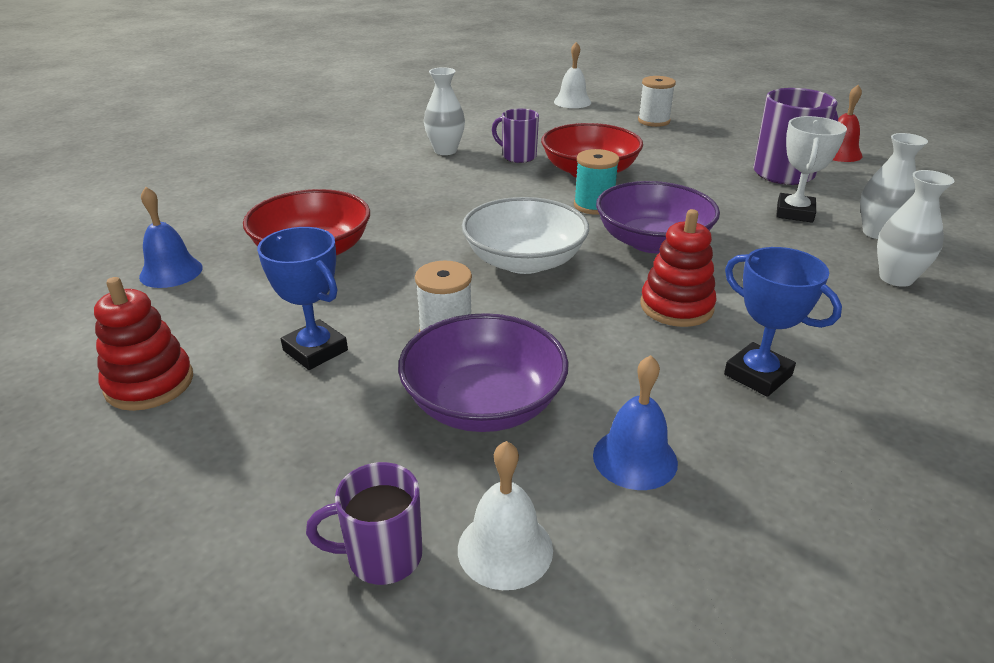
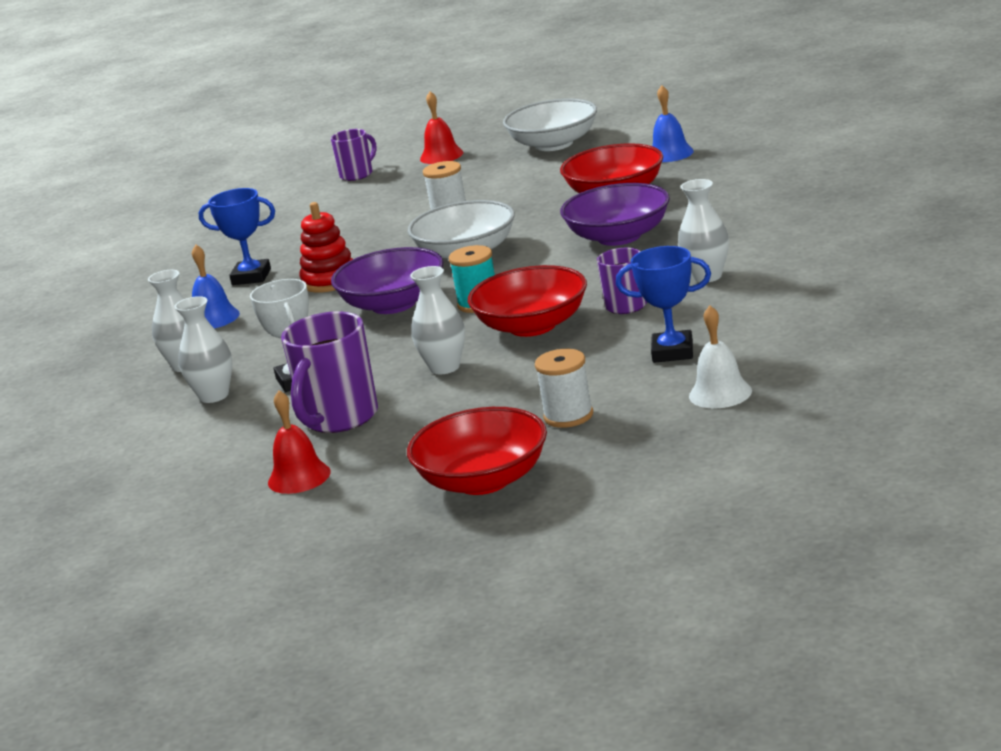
camera: 145 degrees right, 10 degrees down
(149, 383) = (554, 144): red stacking toy -> white bowl
(237, 492) = (441, 156): none -> red bell
(315, 350) = (504, 180): blue trophy -> blue trophy (672, 352)
(484, 403) = (383, 209): purple bowl -> purple bowl (619, 237)
(505, 548) = (313, 194): white bell -> none
(635, 458) = (288, 229): blue bell -> blue bell (214, 318)
(681, 173) = (445, 367): none -> white vase
(734, 115) = (483, 480): none -> red bowl

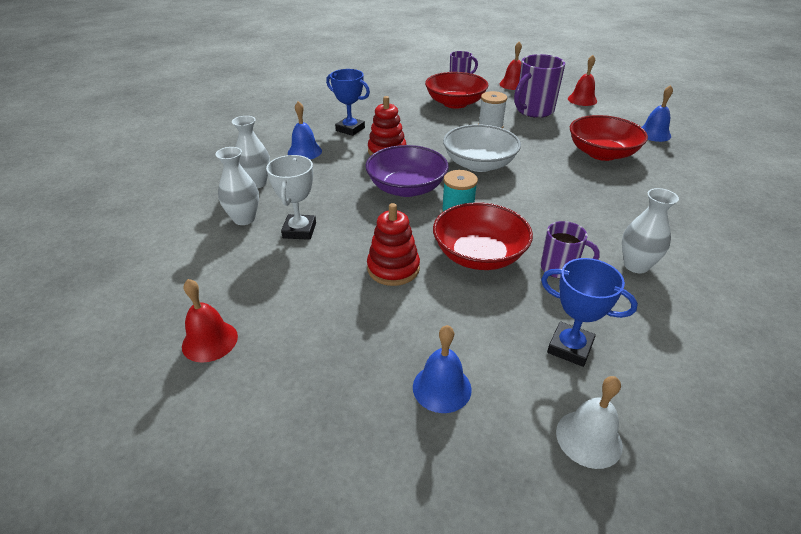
camera: 20 degrees right, 15 degrees up
(339, 418) = (289, 286): purple mug -> purple mug (533, 111)
(445, 367) = (393, 268): white vase -> red stacking toy
(483, 480) = (320, 442): red bowl -> red bowl (455, 103)
(554, 144) = (582, 100): white bowl -> red bell
(568, 416) = (442, 388): white spool -> blue bell
(619, 237) = (586, 193): purple bowl -> none

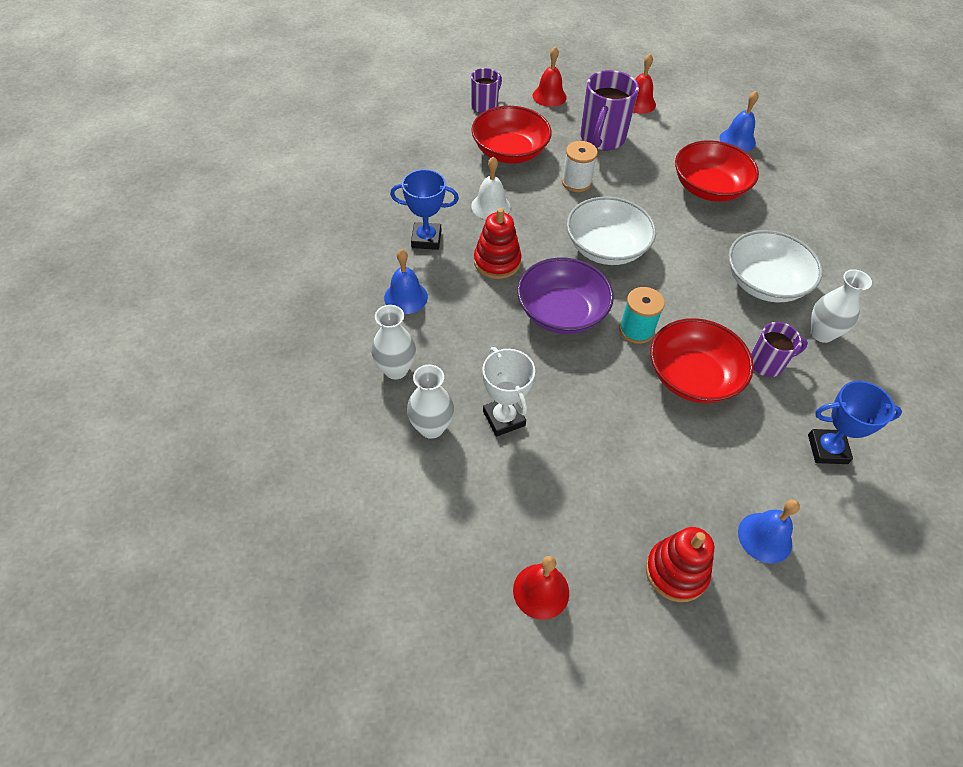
camera: 30 degrees left, 15 degrees up
(393, 268) = (632, 428): red stacking toy -> red stacking toy (676, 572)
(589, 438) = (889, 529): white bell -> white bell (490, 206)
(604, 218) = (764, 283): none -> white bowl

